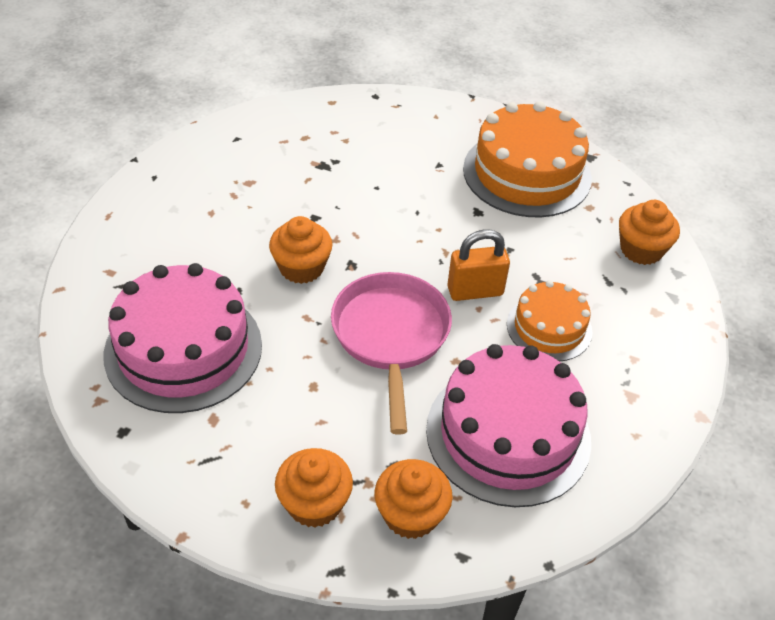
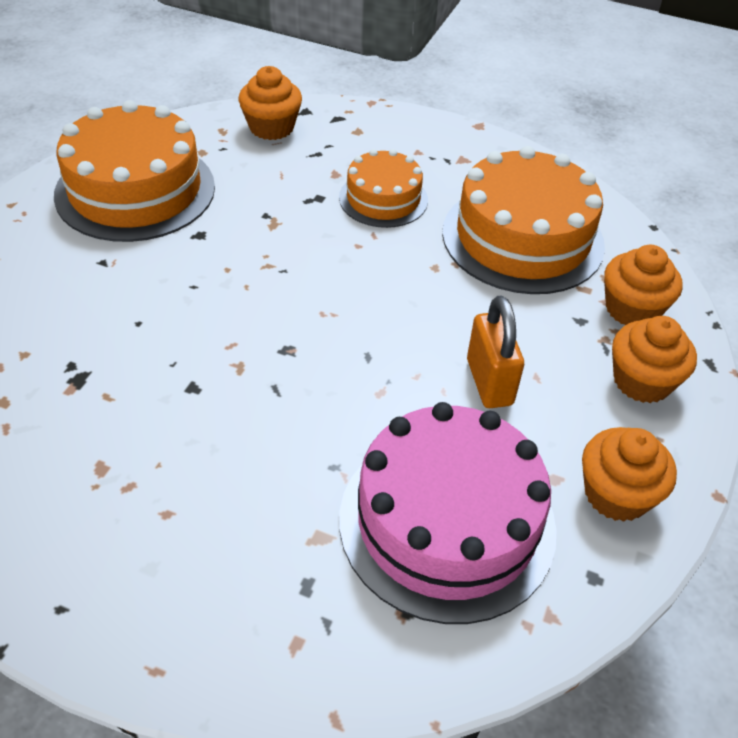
camera: 90 degrees left, 0 degrees up
(301, 268) = (292, 399): orange cupcake -> orange cupcake (616, 494)
(391, 336) = (405, 316): pink pan -> none
(475, 291) = (332, 246): orange padlock -> orange padlock (489, 382)
(508, 434) = (522, 238): pink cake -> orange cake

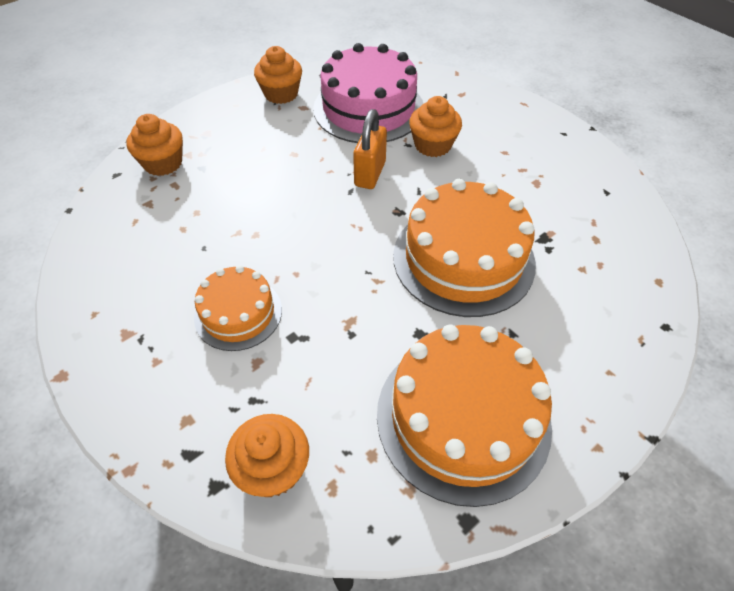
camera: 150 degrees left, 5 degrees up
(489, 382) = (292, 154): orange padlock -> orange padlock (370, 174)
(522, 238) = (169, 234): orange cake -> orange cake (463, 259)
(642, 381) = (209, 128): orange cupcake -> orange cupcake (432, 145)

